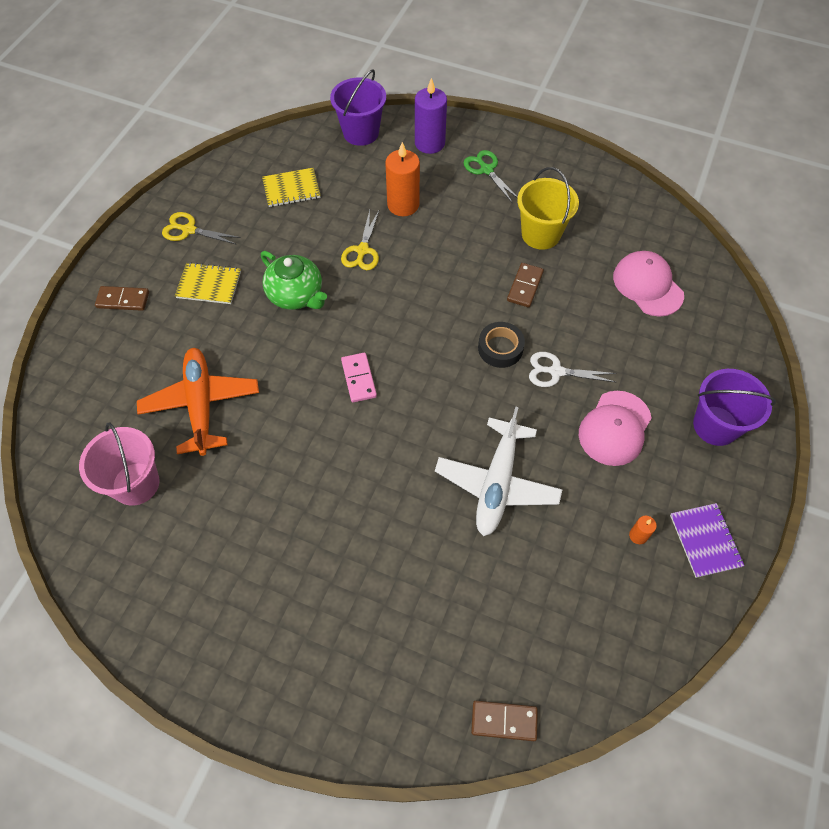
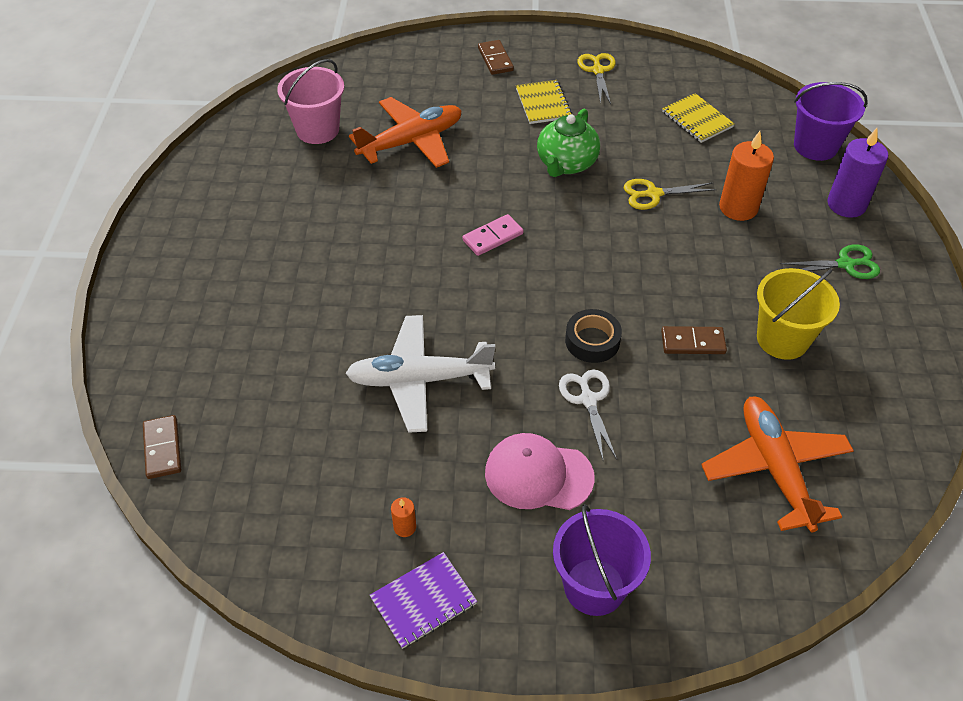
camera: 70 degrees right, 10 degrees down
(486, 170) = (845, 264): green scissors -> green scissors turned 45 degrees clockwise
(647, 285) = (774, 468): pink cap -> orange plane

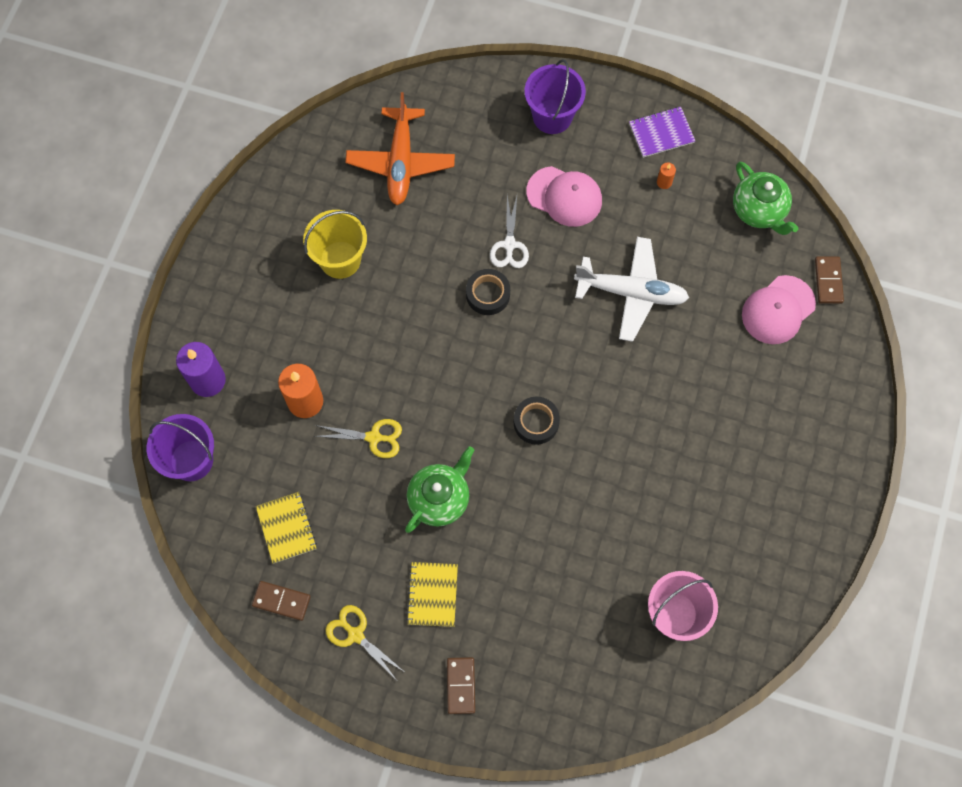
camera: 165 degrees left, 20 degrees up
(229, 400) = (778, 310): none -> pink cap
(262, 519) = (759, 210): none -> green teapot
(411, 141) = (582, 570): orange plane -> none
(493, 237) = (536, 422): pink domino -> black tape
(598, 71) = (355, 634): yellow scissors -> yellow scissors turned 120 degrees clockwise
(693, 342) = (410, 274): brown domino -> brown domino (281, 601)
(845, 264) = (248, 316): green scissors -> none

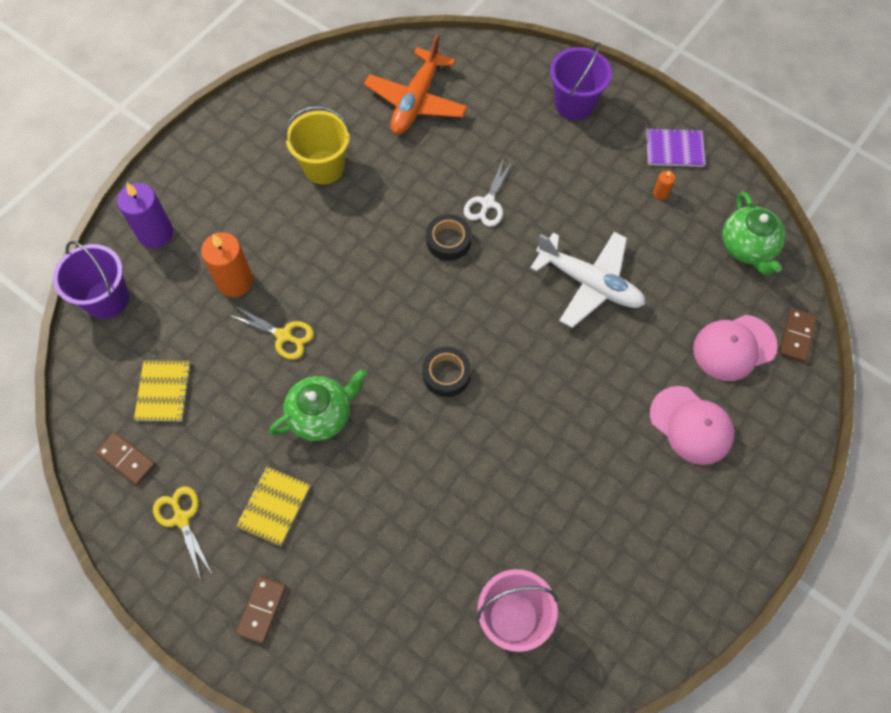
camera: 20 degrees right, 5 degrees down
(564, 196) = (558, 176): pink cap -> pink cap (691, 425)

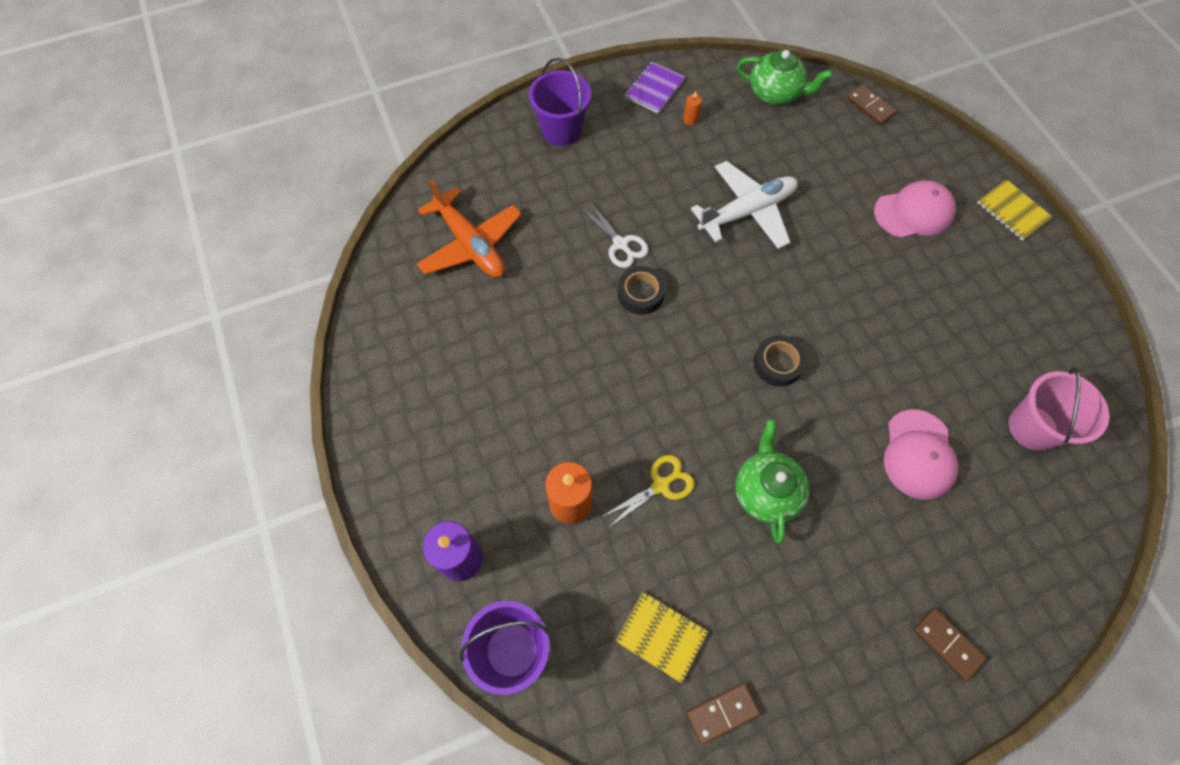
camera: 60 degrees left, 0 degrees up
(181, 518) = (817, 682): yellow scissors -> none
(274, 506) = (843, 582): yellow notebook -> yellow notebook (1012, 211)
(324, 167) = (489, 358): yellow bucket -> none
(734, 347) = (859, 149): pink cap -> pink cap (918, 454)

